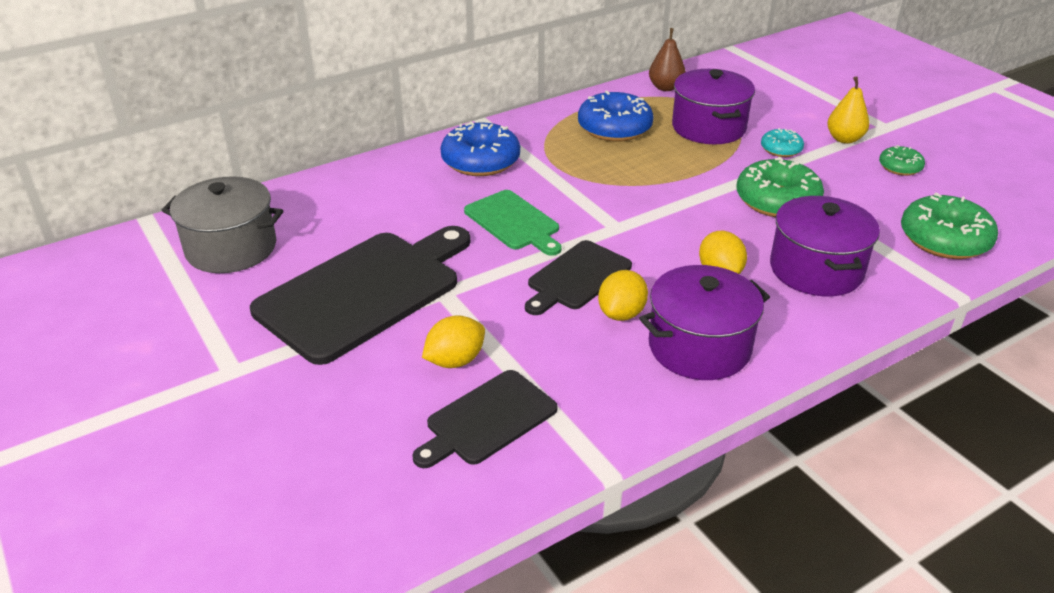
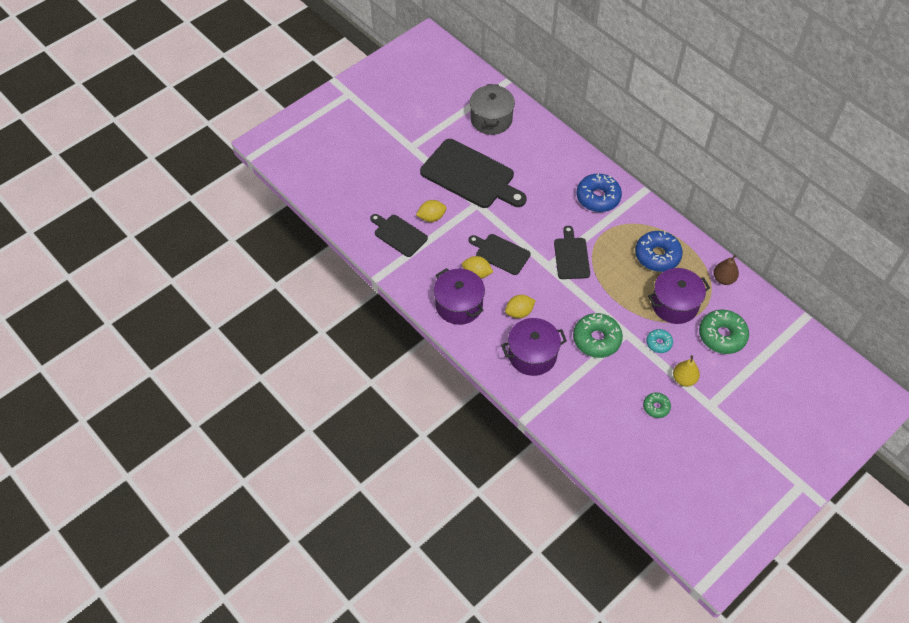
camera: 80 degrees right, 20 degrees up
(455, 360) = (431, 217): yellow lemon -> yellow lemon turned 60 degrees counterclockwise
(514, 222) = (541, 221): green cutting board -> none
(600, 202) = (571, 256): none -> black cutting board
(944, 239) = (578, 420): green donut -> green donut (722, 336)

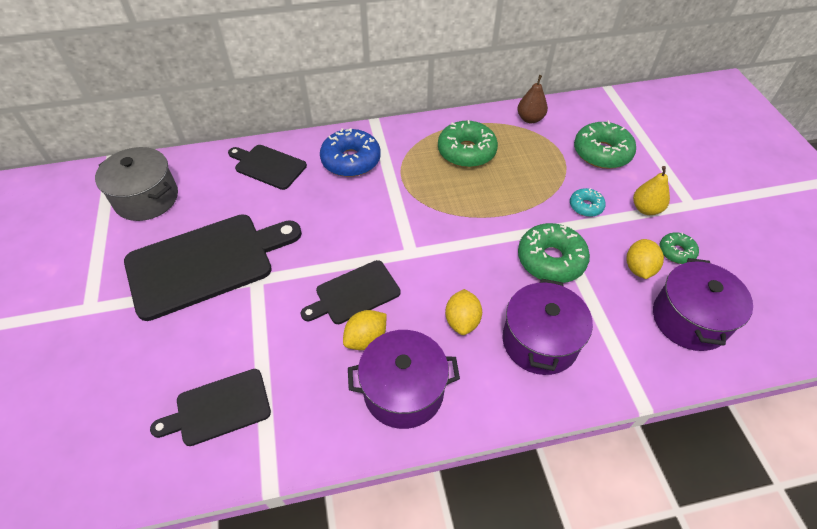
camera: 60 degrees left, 5 degrees down
(431, 217) = (228, 346): yellow lemon -> yellow lemon (639, 268)
(571, 256) = (413, 223): black cutting board -> black cutting board (268, 166)
(657, 255) = (466, 152): blue donut -> green donut
(674, 304) = (540, 169): purple pot -> purple pot (689, 319)

